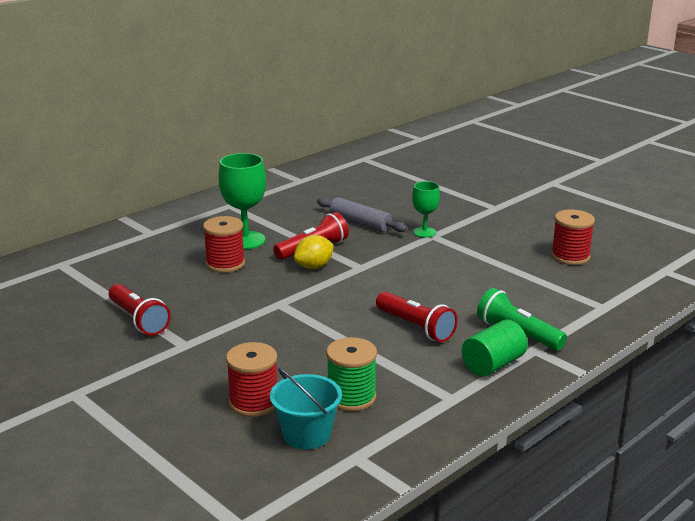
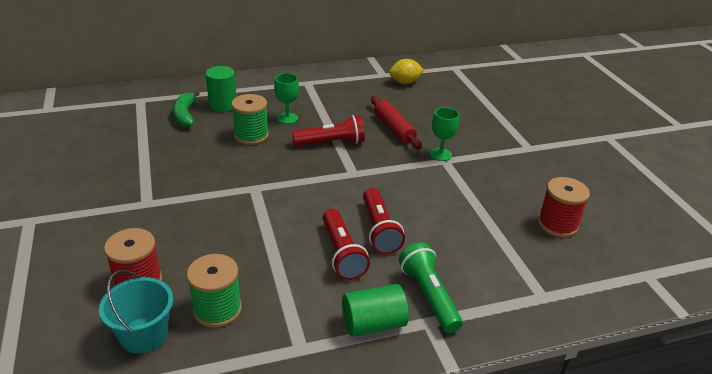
camera: 25 degrees right, 10 degrees up
(131, 264) = (185, 115): none -> green banana
(138, 320) = (139, 167): red flashlight -> red flashlight (379, 230)
(162, 246) = (223, 105): none -> green cylinder
(225, 264) = (251, 135): red spool -> green spool
(245, 240) = (287, 118): green goblet -> green goblet, size x0.60
(314, 267) = (316, 160): yellow lemon -> yellow lemon (405, 82)
(360, 223) = (394, 129): grey rolling pin -> red rolling pin

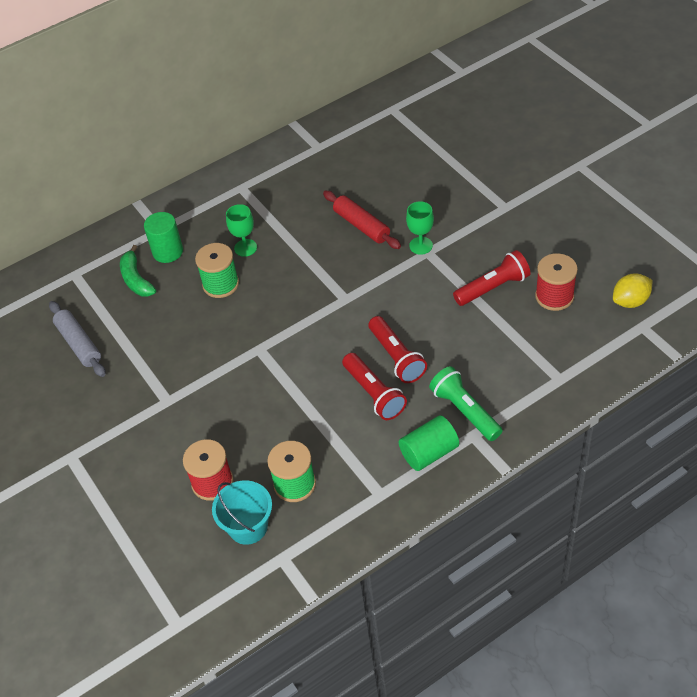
camera: 10 degrees left, 15 degrees up
(106, 143) = (79, 344): none -> grey rolling pin
(331, 143) = (306, 266): red flashlight -> red flashlight (493, 287)
(405, 82) = (347, 152): yellow lemon -> yellow lemon (630, 301)

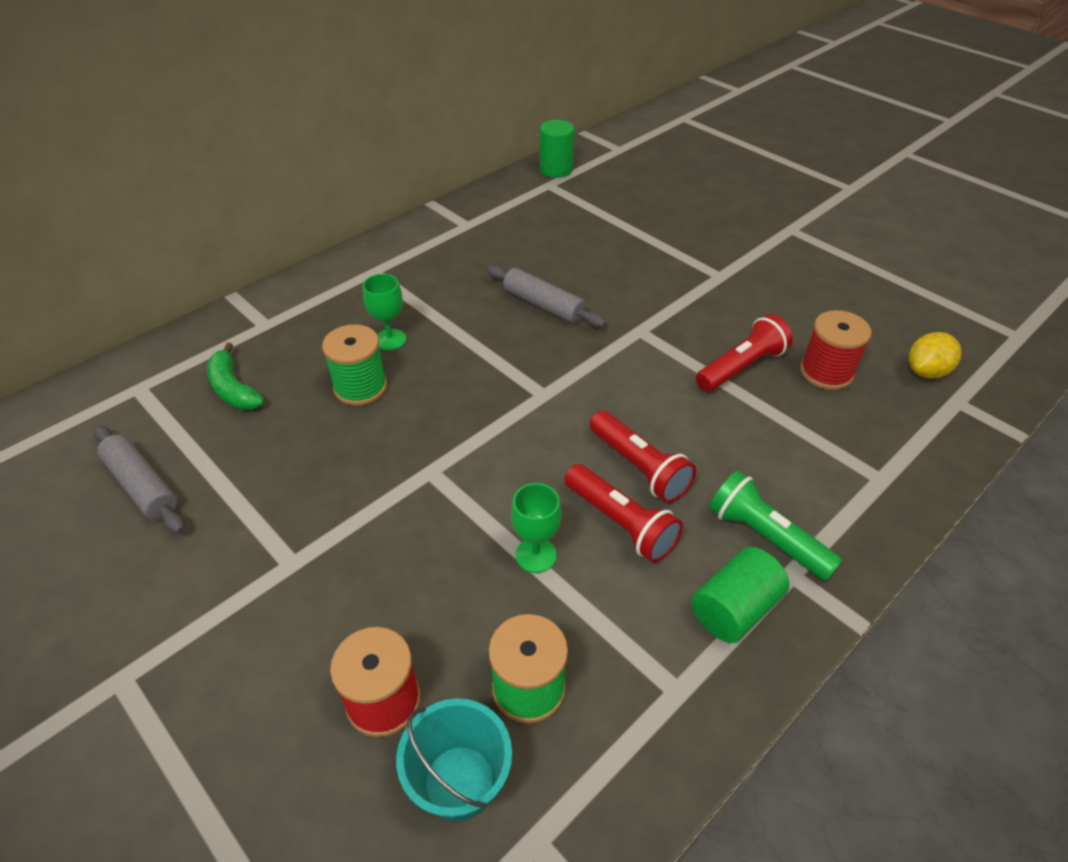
camera: 15 degrees left, 5 degrees down
(168, 251) = (278, 351): green cylinder -> green cylinder (556, 170)
(361, 225) = (543, 305): red rolling pin -> grey rolling pin
(421, 245) = (628, 323): green goblet -> green goblet (536, 555)

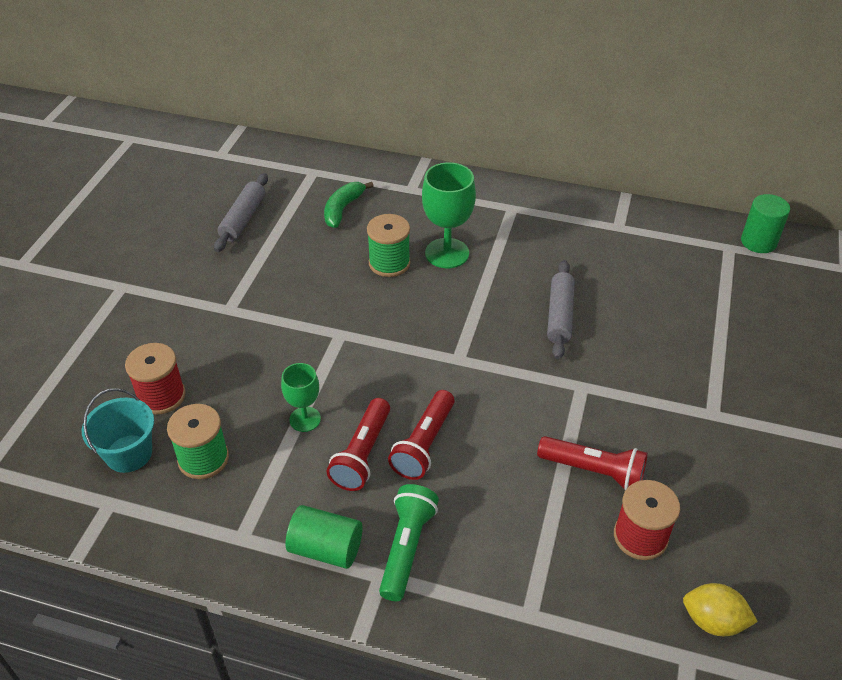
camera: 60 degrees right, 0 degrees up
(390, 340) = (447, 253): green goblet -> green goblet, size x1.67

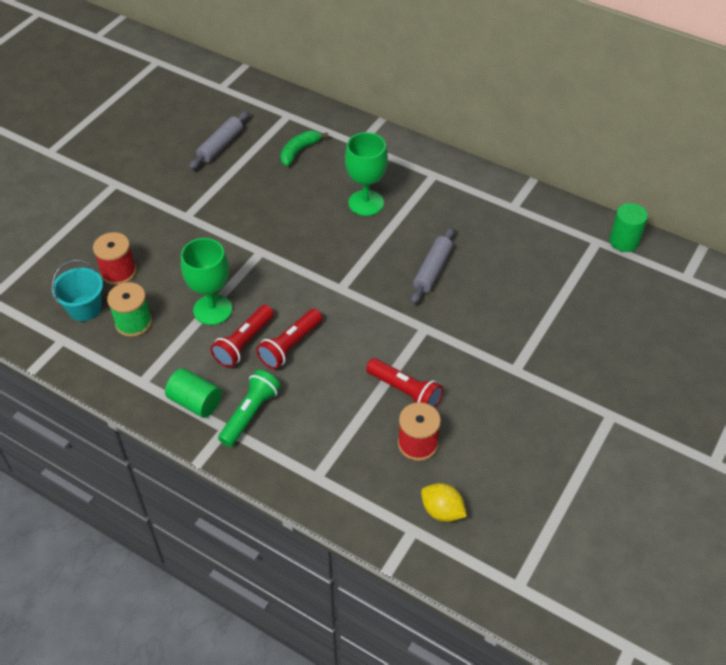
camera: 15 degrees right, 5 degrees up
(305, 419) = (212, 310): green goblet -> green goblet, size x1.67
(389, 263) = (318, 202): green spool -> none

